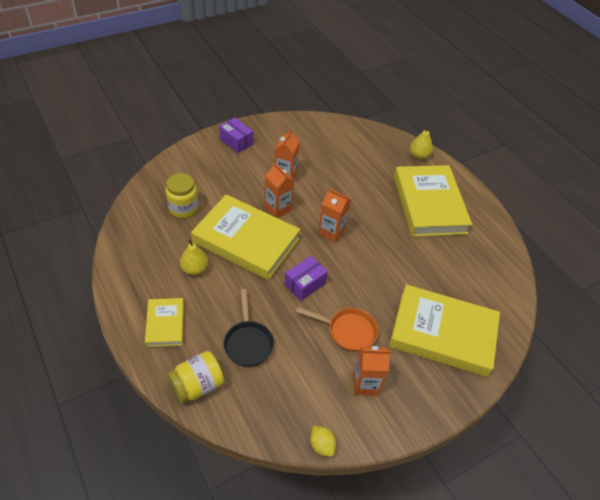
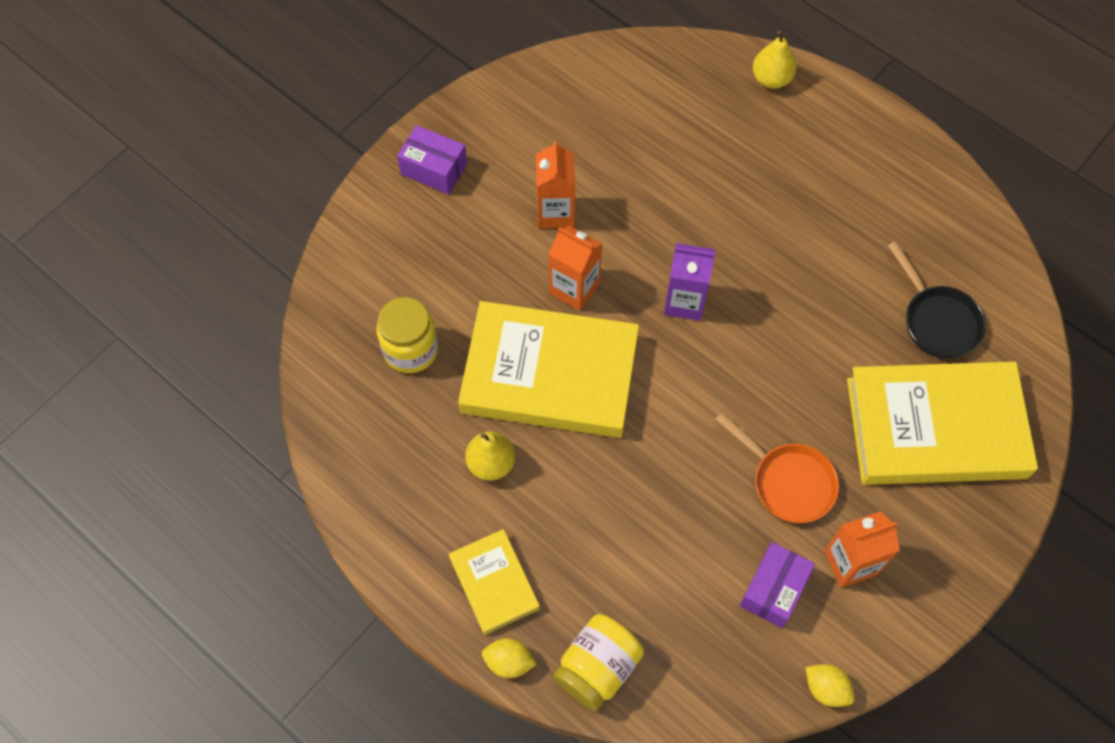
camera: 15 degrees left, 15 degrees up
(151, 365) = (509, 662): none -> yellow lemon
(248, 342) = (641, 563): black pan -> black pan (937, 320)
(305, 284) = (684, 421): purple box -> purple box (773, 590)
(331, 232) = (684, 301): orange carton -> purple carton
(348, 331) = (788, 482): orange pan -> orange pan turned 45 degrees clockwise
(429, 204) = (826, 181): yellow book -> none

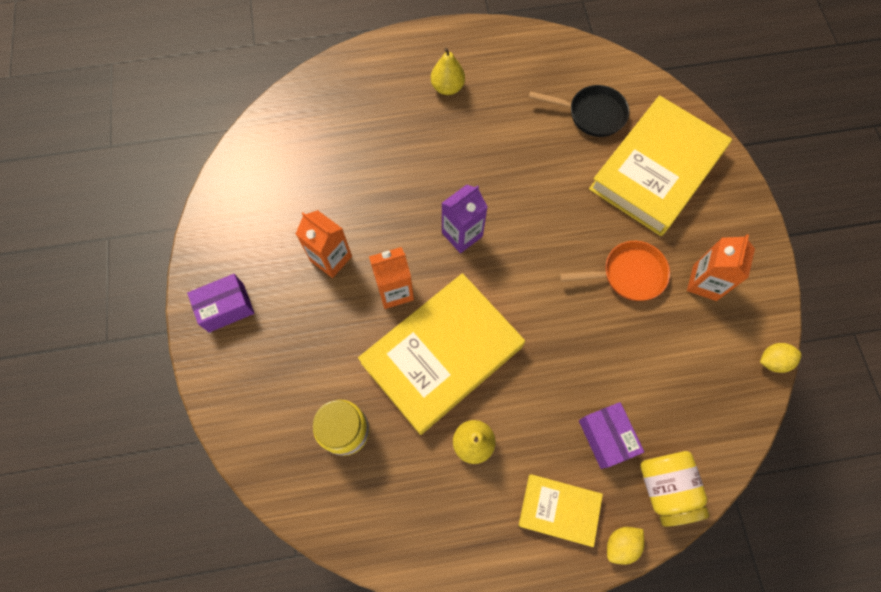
camera: 50 degrees left, 5 degrees up
(771, 79) = (359, 67): yellow pear -> yellow pear (447, 87)
(773, 590) = (690, 339): purple box -> purple box (606, 437)

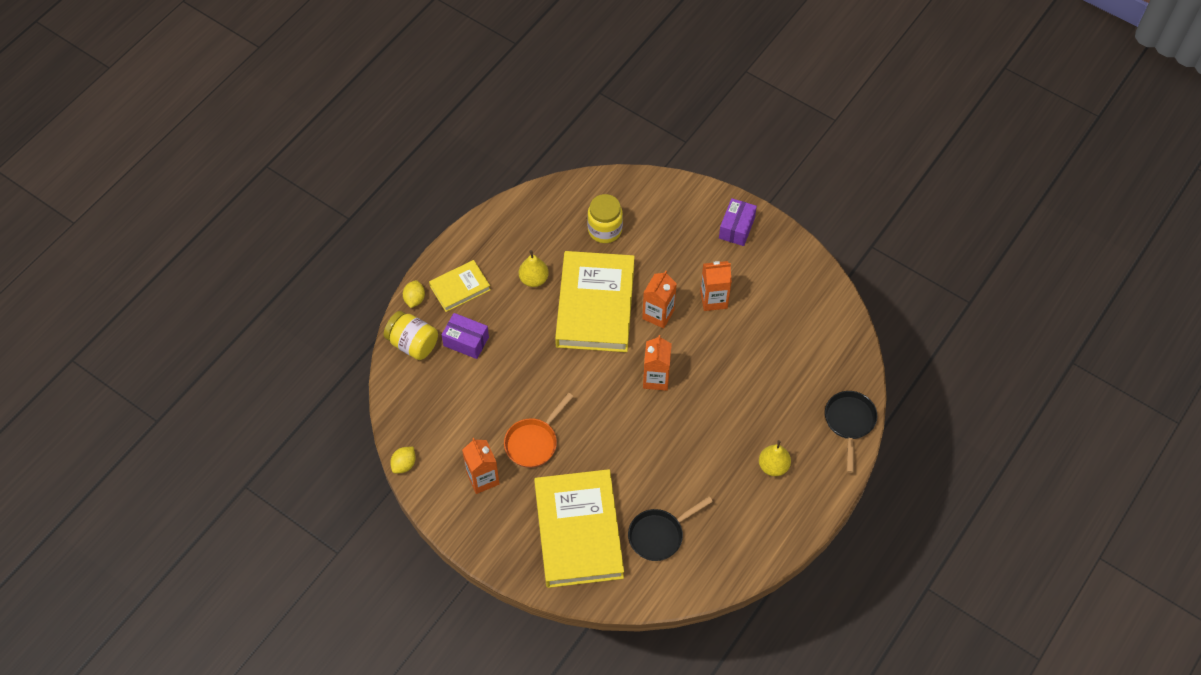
camera: 135 degrees right, 10 degrees down
(352, 68) = (849, 422): none -> black pan
(462, 234) = (656, 378): purple carton -> orange carton

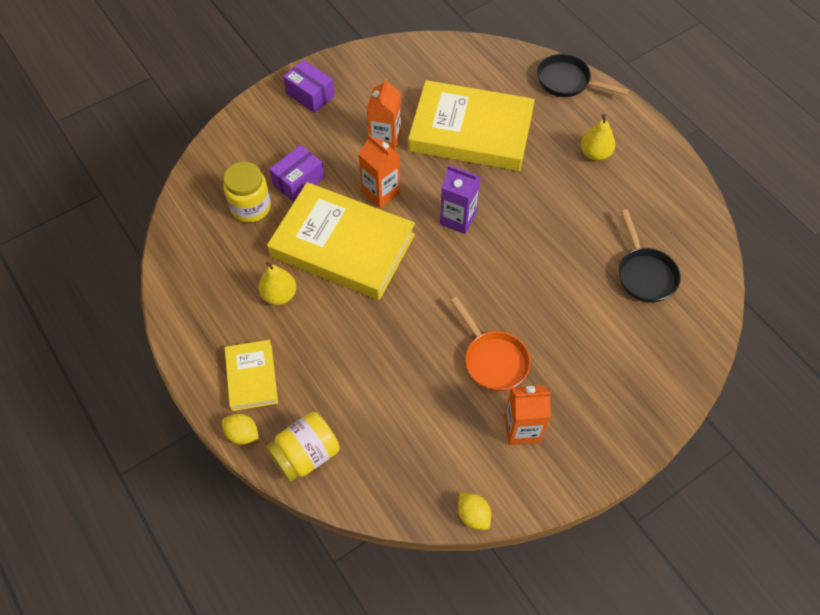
camera: 70 degrees left, 0 degrees up
(466, 341) = (329, 392): purple box -> purple box (298, 181)
(578, 531) = (619, 349): yellow book -> yellow book (471, 132)
(656, 378) = (458, 219): orange carton -> purple carton

